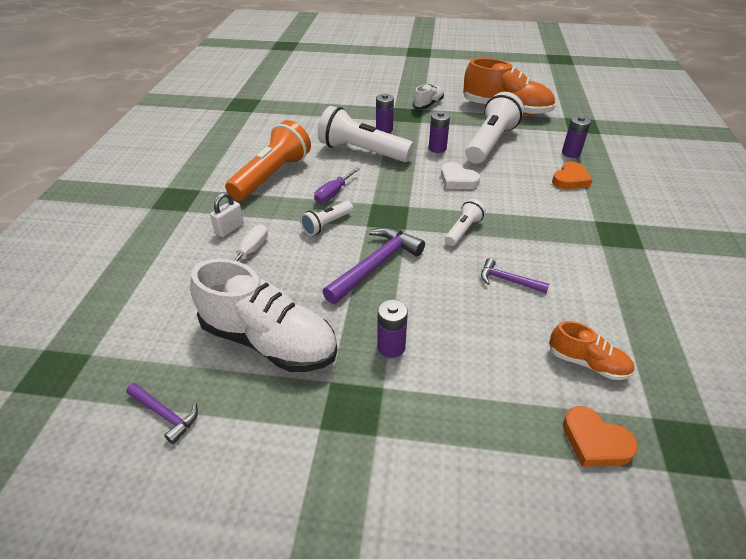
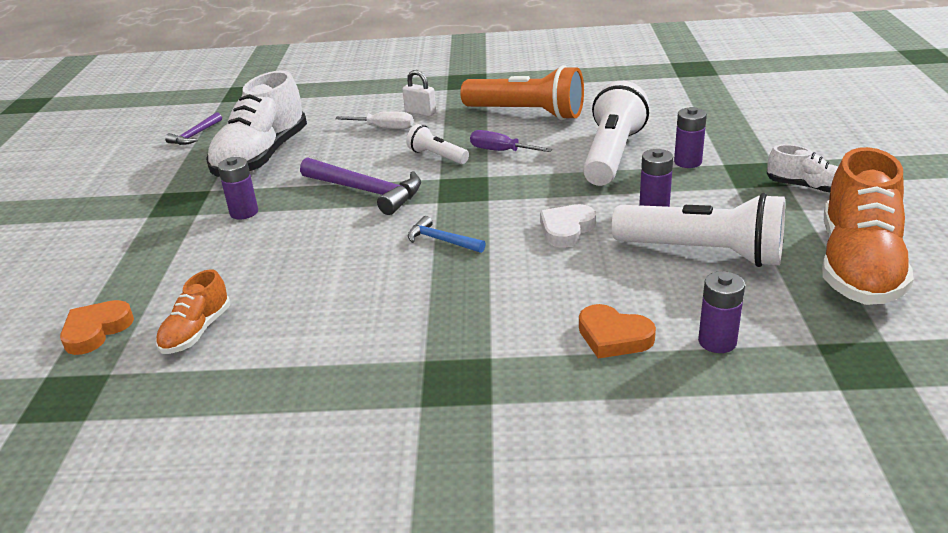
camera: 85 degrees right, 10 degrees down
(463, 230) = (441, 240): white flashlight -> blue hammer
(508, 280) = (341, 276): purple hammer -> none

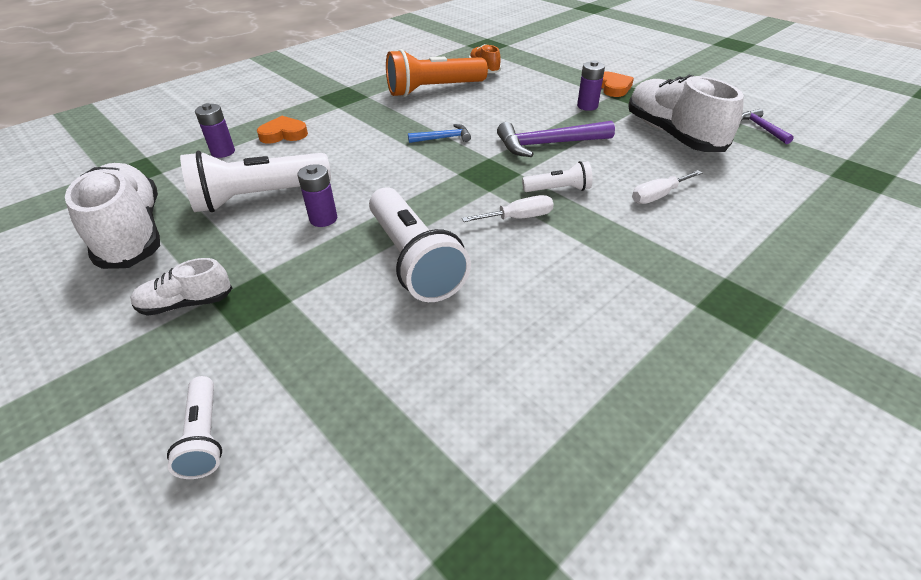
camera: 135 degrees right, 10 degrees up
(96, 330) = (524, 56): orange heart -> orange heart (613, 88)
(420, 112) = (672, 228): white padlock -> none
(500, 151) = (518, 218): purple screwdriver -> white screwdriver
(527, 113) = (574, 279): orange flashlight -> orange flashlight (433, 90)
(566, 229) = (372, 175): white heart -> none
(687, 162) = (330, 285): purple battery -> none
(808, 127) = (204, 436): none -> white flashlight
(858, 266) = (132, 233): orange shoe -> white shoe

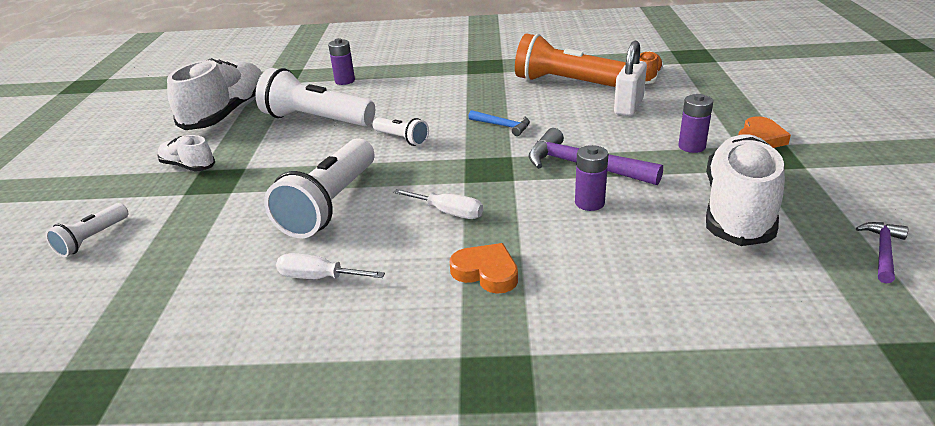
camera: 45 degrees right, 10 degrees down
(283, 134) = (398, 81): orange heart -> orange heart (486, 272)
(323, 219) = (326, 150): purple battery -> purple battery (589, 203)
(506, 93) = (628, 107): none -> white padlock
(558, 189) = (521, 207): white flashlight -> white flashlight (402, 139)
(657, 196) = (603, 256): white screwdriver -> white screwdriver (319, 277)

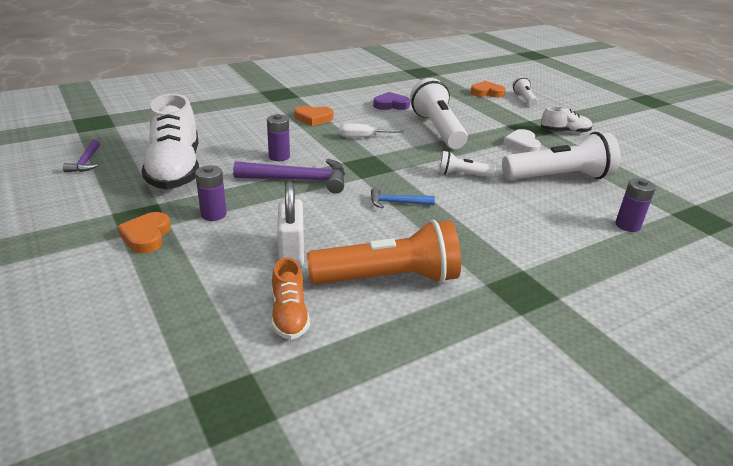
camera: 145 degrees right, 0 degrees up
(111, 271) = (486, 93): none -> orange heart
(227, 114) = (638, 169): white shoe -> none
(275, 159) = (522, 145): none -> white heart
(319, 277) = (391, 105): white screwdriver -> purple heart

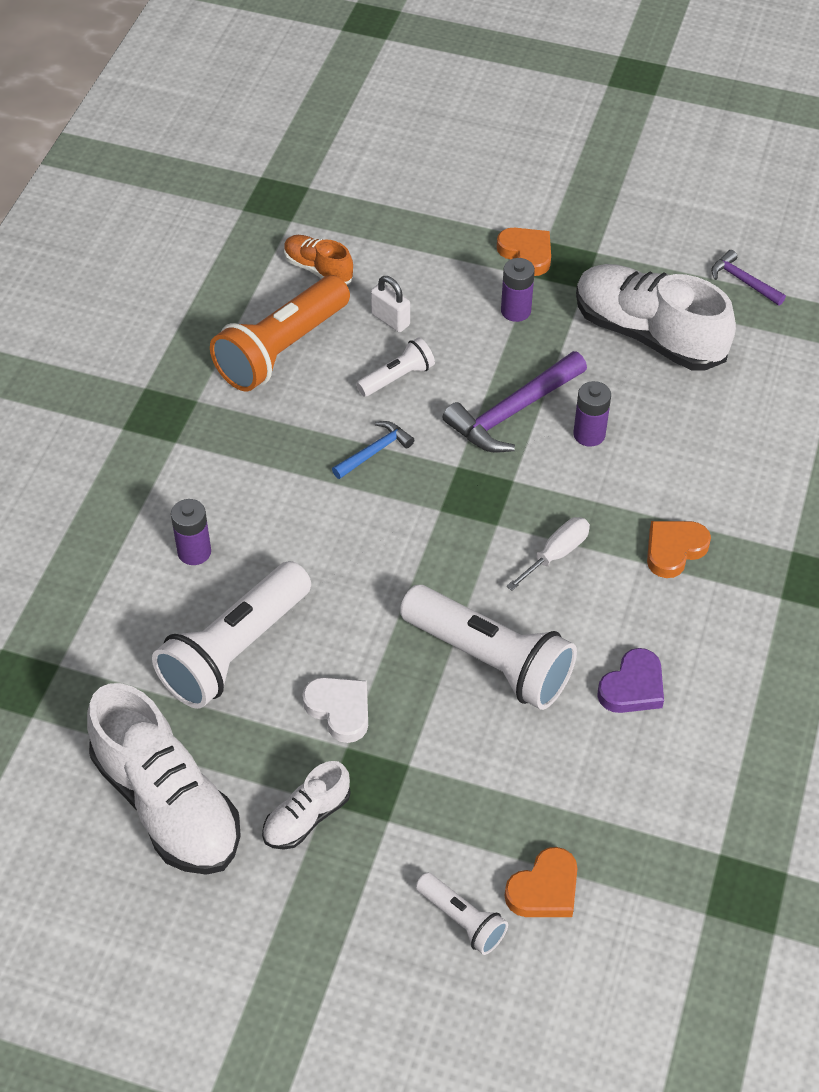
camera: 140 degrees right, 20 degrees up
(291, 253) = (390, 319): white padlock -> white padlock, size x0.66
(462, 175) = (355, 561): white flashlight -> white flashlight (397, 377)
(627, 225) = (103, 596): purple battery -> purple battery (194, 552)
(629, 156) = (167, 804): none -> white shoe

